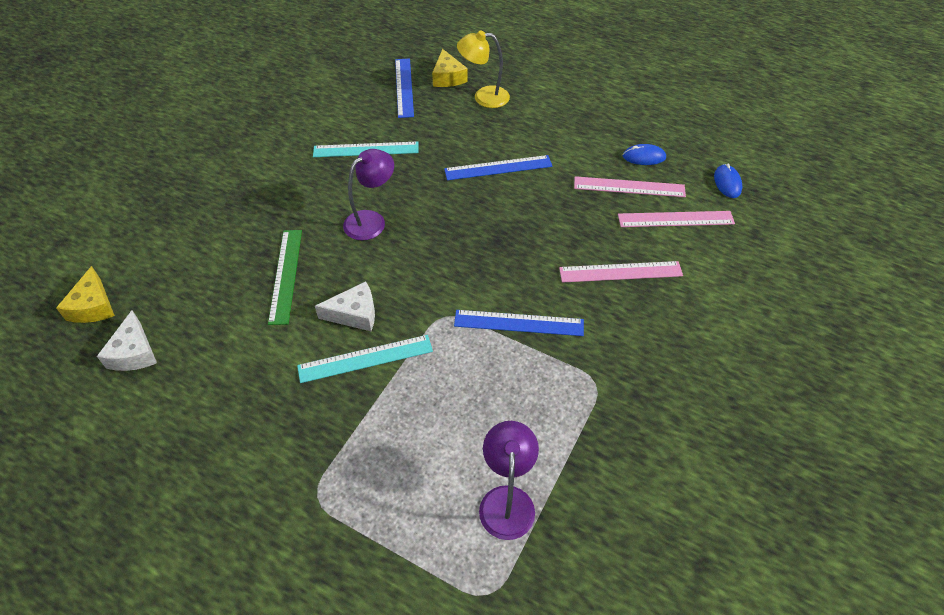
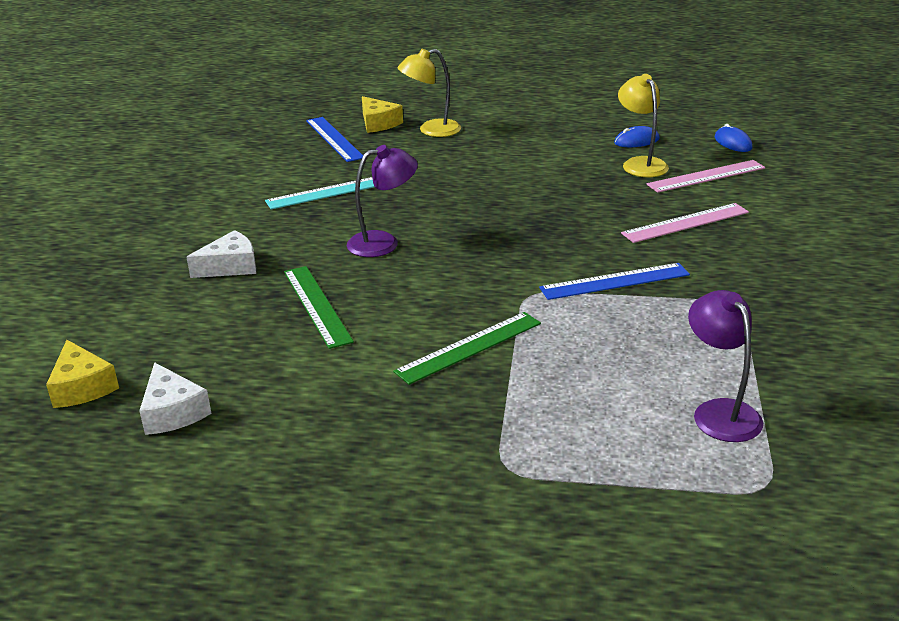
camera: 20 degrees left, 20 degrees down
(354, 314) = (426, 316): white cheese -> white cheese (230, 266)
(365, 358) = (469, 347): turquoise ruler -> green ruler
(371, 220) = (383, 242): purple lamp -> purple lamp turned 45 degrees clockwise
(498, 168) = (492, 177): blue ruler -> none
(629, 187) = (640, 164): pink ruler -> yellow lamp

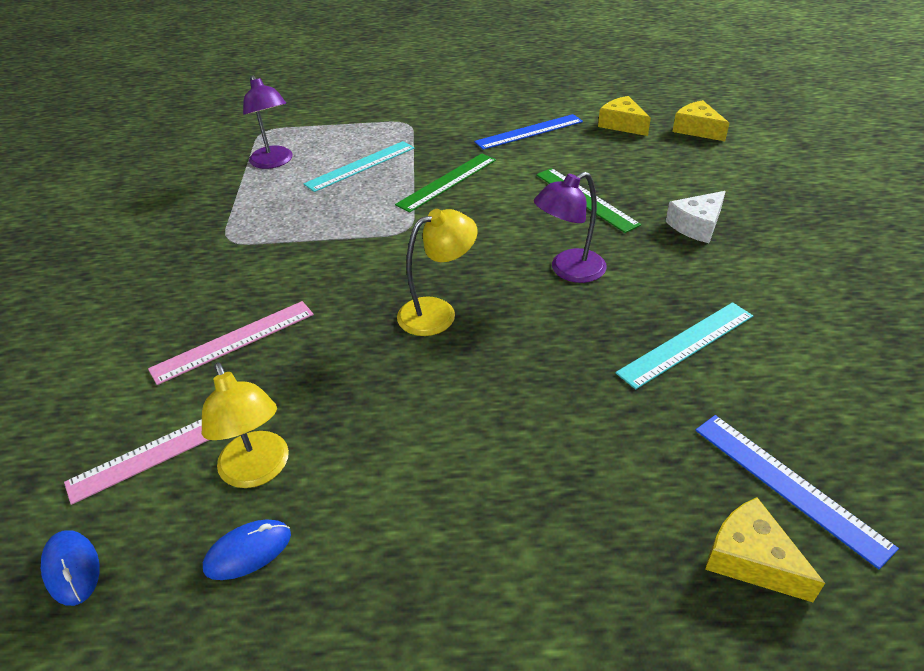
camera: 170 degrees right, 10 degrees up
(173, 412) = (622, 124): white cheese -> yellow cheese
(431, 130) = (634, 543): yellow lamp -> yellow lamp (438, 312)
(585, 388) = (360, 166): none -> turquoise ruler
(615, 281) = (329, 252): blue ruler -> blue ruler (529, 132)

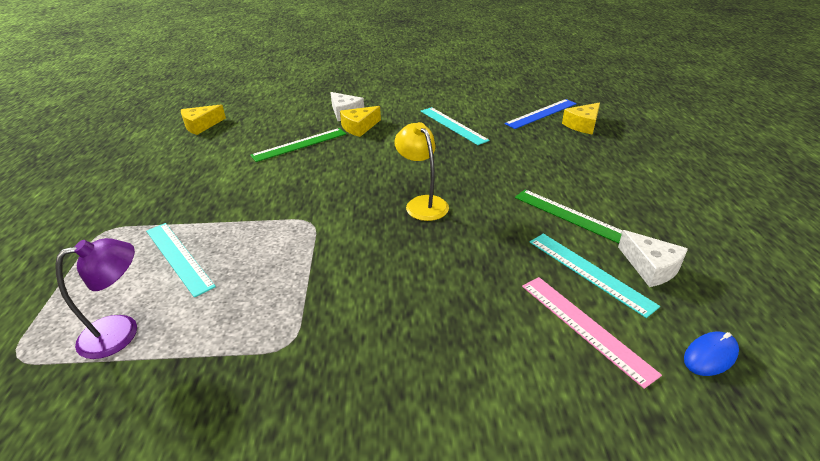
camera: 90 degrees left, 5 degrees down
(234, 341) = (456, 309): pink ruler -> none
(248, 551) = (651, 267): blue mouse -> white cheese
(258, 471) = (589, 272): yellow lamp -> turquoise ruler
(447, 182) = (242, 203): green ruler -> green ruler (571, 216)
(529, 132) = (181, 163): blue ruler -> none
(568, 270) = (383, 154): purple lamp -> none
(697, 129) = (229, 102): yellow cheese -> yellow cheese (359, 127)

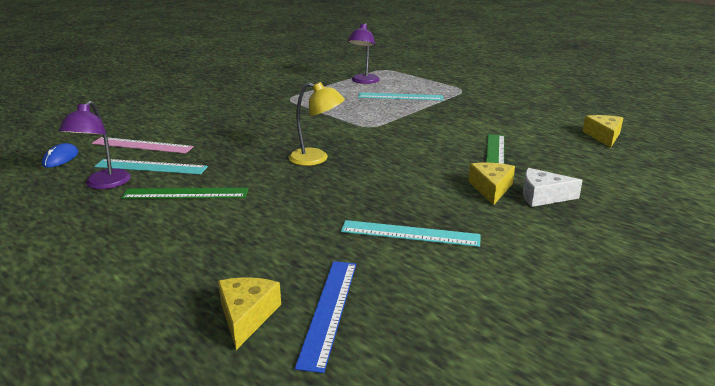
camera: 135 degrees right, 10 degrees down
(651, 267) = (103, 184): white cheese -> purple lamp

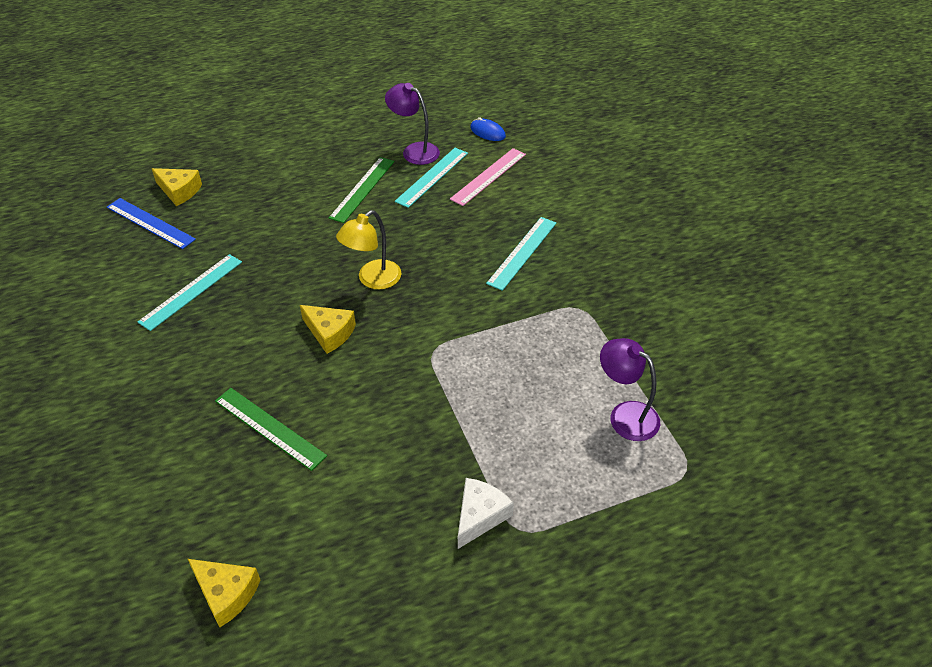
camera: 115 degrees right, 20 degrees up
(400, 96) = (527, 430): turquoise ruler -> turquoise ruler (522, 252)
(491, 189) = (208, 381): yellow cheese -> yellow cheese (330, 333)
(542, 196) = (160, 412): white cheese -> white cheese (480, 516)

